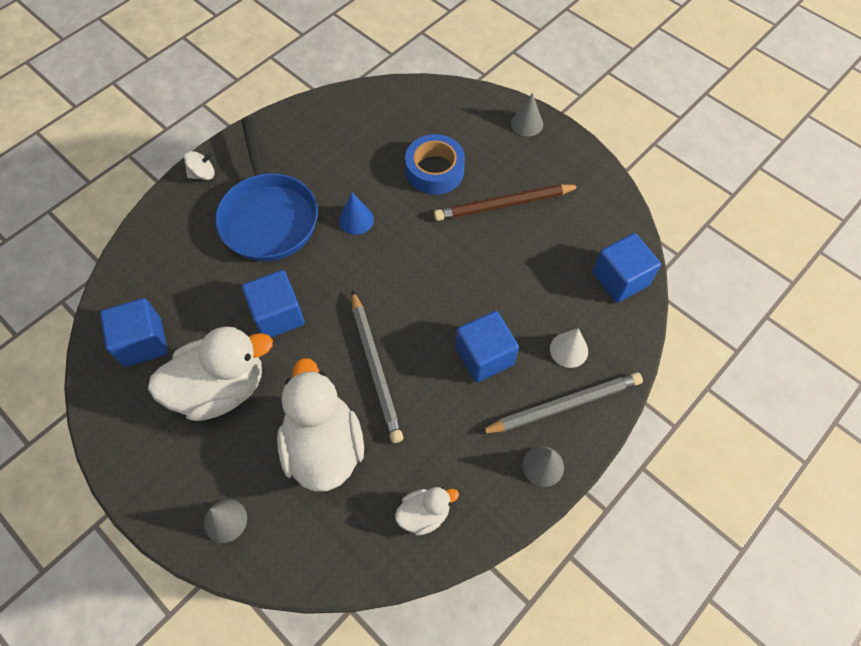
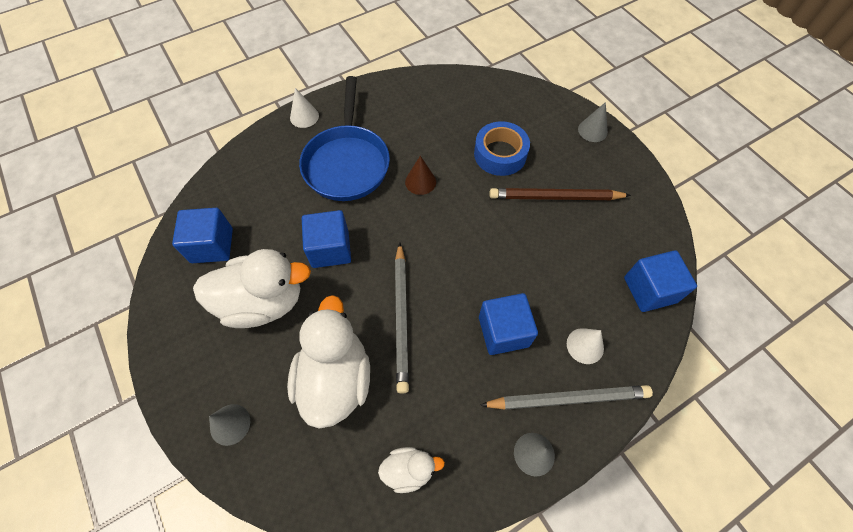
camera: 15 degrees right, 0 degrees up
(203, 174) = (304, 116): white spinning top -> white cone
(356, 219) = (420, 181): blue cone -> brown cone

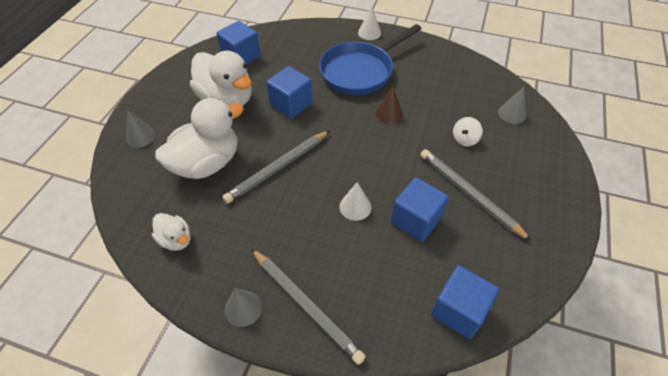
camera: 50 degrees right, 10 degrees down
(500, 154) = (464, 139): blue tape -> white spinning top
(503, 331) = (322, 231): blue cube -> blue cube (416, 220)
(555, 197) = (469, 194): brown pencil -> grey pencil
(585, 345) = (360, 291): white cone -> white cone (355, 207)
(592, 130) = (562, 181): grey cone -> grey cone (512, 114)

